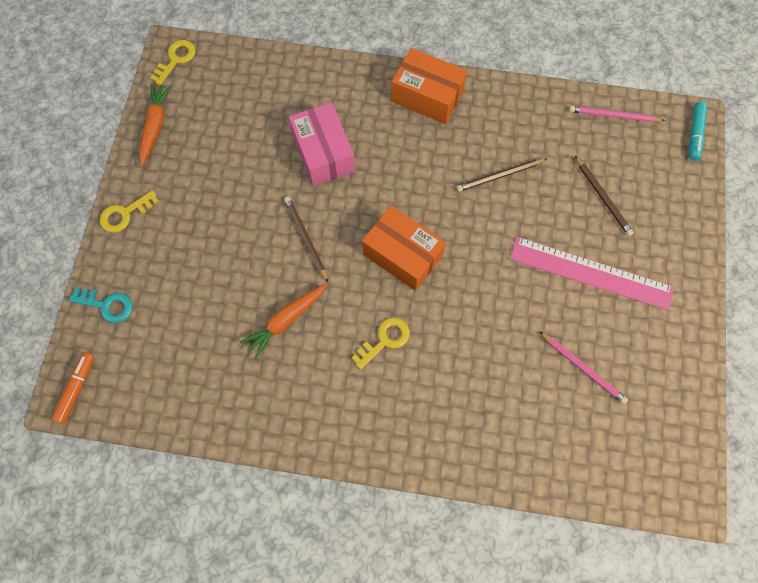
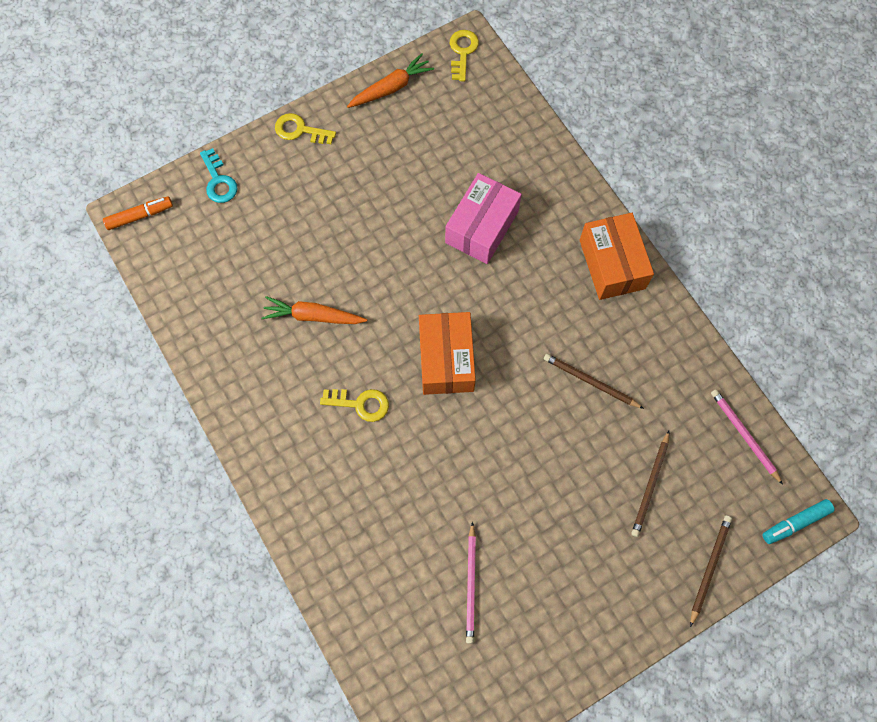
camera: 50 degrees right, 0 degrees up
(176, 59) = (462, 52): yellow key -> yellow key turned 75 degrees counterclockwise
(306, 238) = (395, 274): brown pencil -> brown pencil (709, 568)
(591, 273) = (566, 527): pink ruler -> none

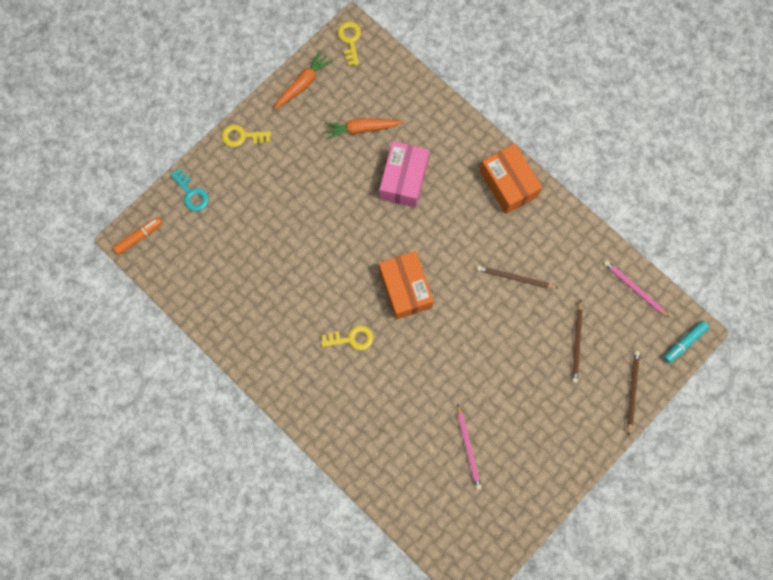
camera: 15 degrees left, 5 degrees up
(313, 316) = (297, 281): orange carrot -> orange carrot (361, 129)

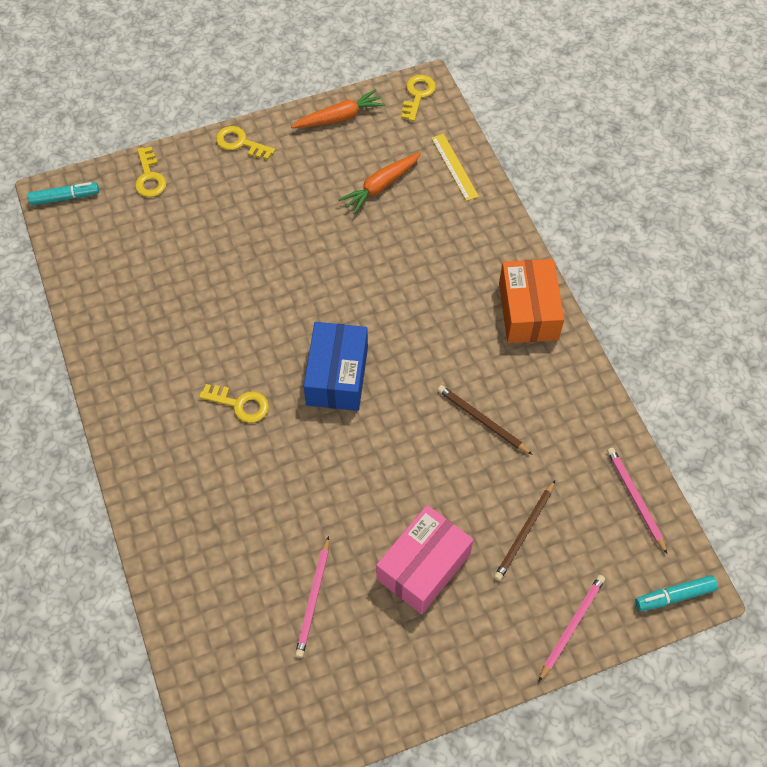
camera: 25 degrees right, 15 degrees down
(139, 237) = (65, 198): orange marker -> turquoise marker
(191, 193) = (149, 177): turquoise key -> yellow key
(361, 129) = (381, 186): orange carrot -> orange carrot turned 60 degrees counterclockwise
(403, 179) = (401, 257): pink box -> pink box (423, 566)
(405, 90) = (454, 167): none -> yellow ruler
(405, 289) = (337, 376): orange box -> blue box
(632, 391) = (571, 626): brown pencil -> pink pencil

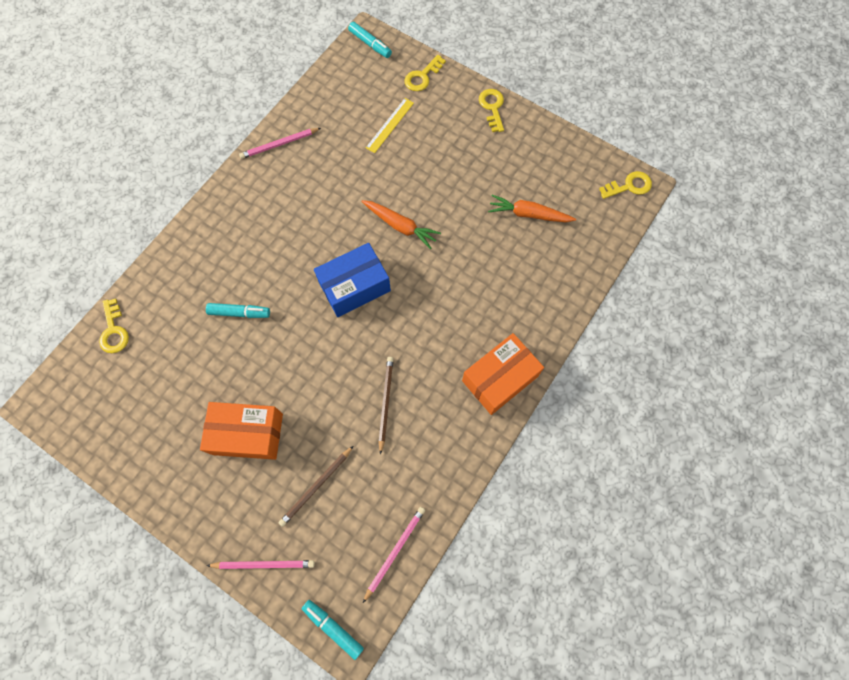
camera: 55 degrees right, 10 degrees up
(240, 404) = (292, 243): yellow key -> yellow key (114, 331)
(280, 500) = (239, 313): none -> turquoise marker
(313, 599) = (183, 379): pink pencil -> pink pencil (279, 144)
(339, 117) = (565, 150): orange carrot -> orange carrot (400, 226)
(423, 566) = (248, 434): pink box -> orange box
(454, 167) = (586, 250): yellow ruler -> yellow ruler (390, 125)
(524, 532) = (316, 486): brown pencil -> brown pencil turned 45 degrees counterclockwise

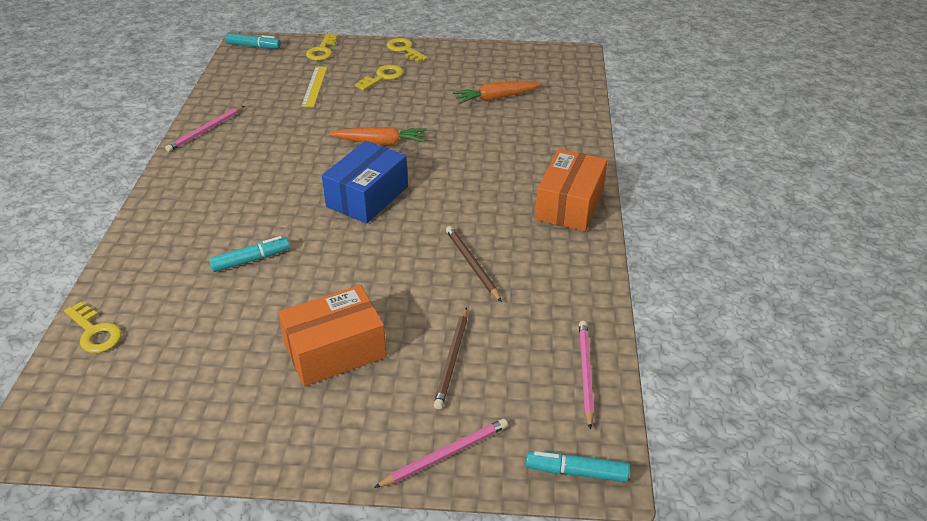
camera: 30 degrees left, 30 degrees down
(629, 186) = (566, 57): yellow key -> yellow key (383, 77)

